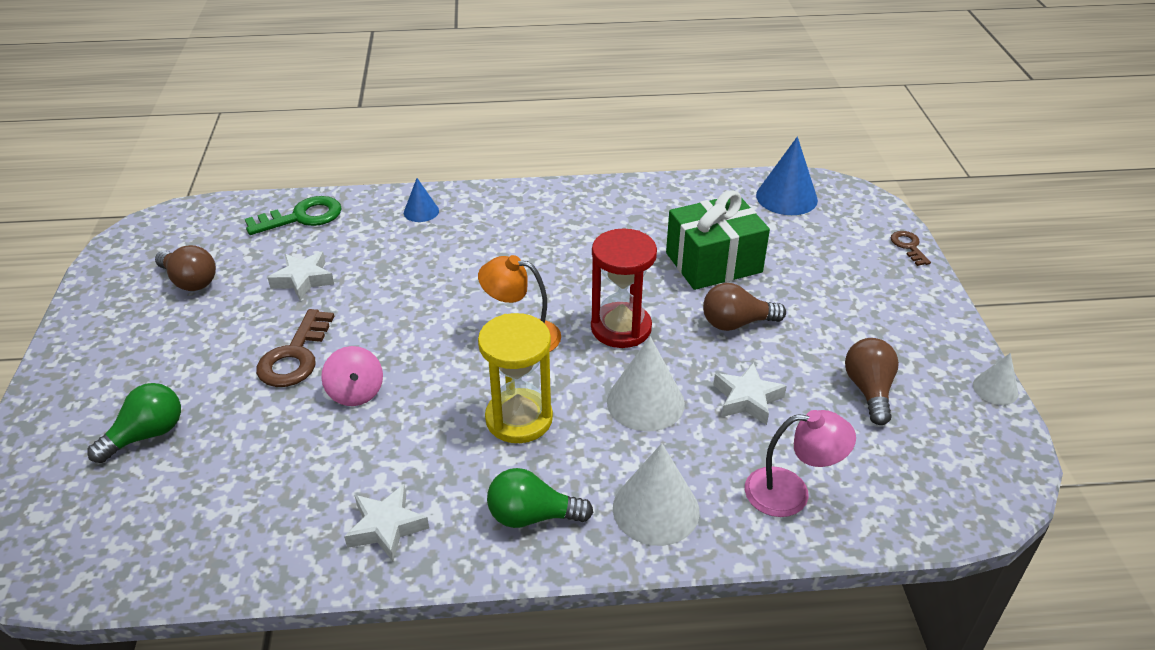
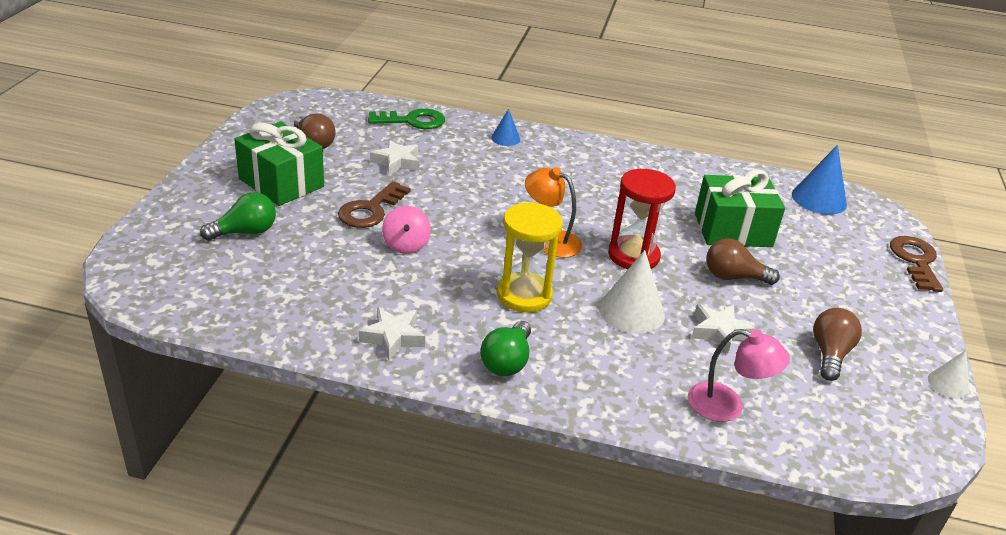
camera: 15 degrees right, 5 degrees down
(168, 349) = (281, 183): none -> green gift
(532, 516) = (507, 362): green light bulb -> green light bulb turned 90 degrees counterclockwise
(656, 509) = (608, 385): white cone -> none
(908, 246) = (915, 261): brown key -> brown key, size x1.77

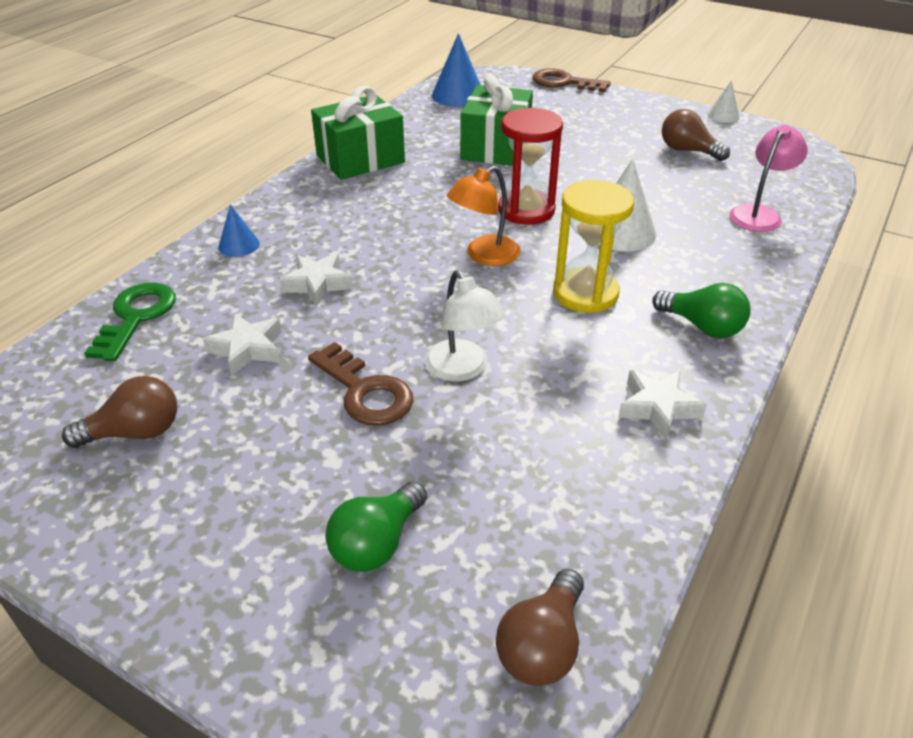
camera: 70 degrees left, 5 degrees up
(245, 232) = (377, 543): green light bulb -> green light bulb turned 135 degrees counterclockwise
(281, 183) = (243, 485): green gift -> green gift (360, 159)
(406, 245) = (462, 369): pink spinning top -> white lamp
(719, 332) = (656, 193): white star -> white star (317, 284)
(733, 277) = (573, 166): brown light bulb -> brown light bulb (542, 645)

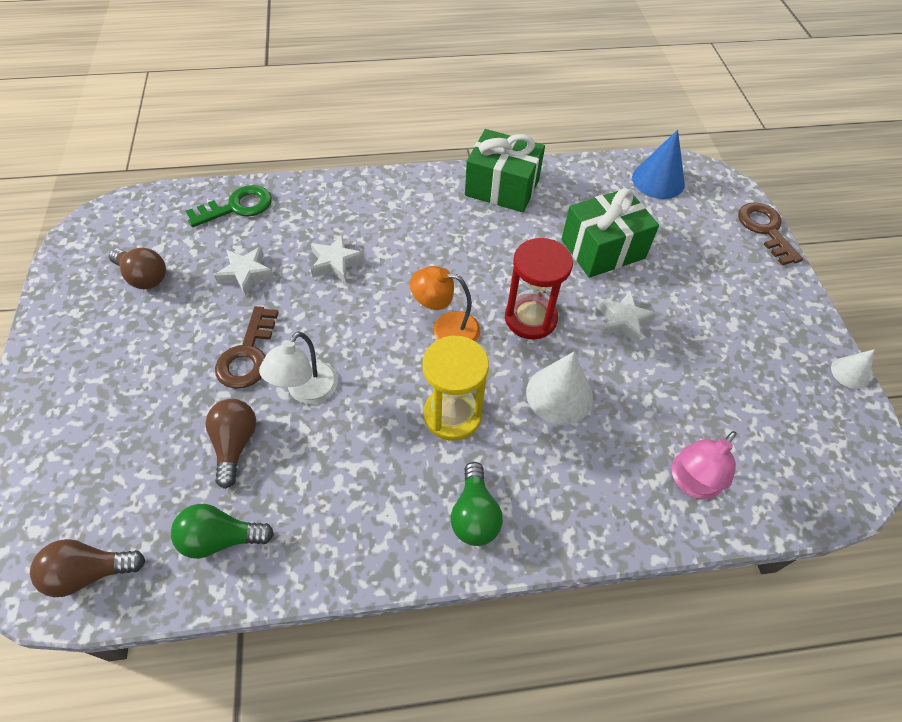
camera: 50 degrees right, 15 degrees up
(239, 245) = (343, 199): blue cone -> none
(377, 543) = (124, 442): green light bulb -> green light bulb (220, 538)
(658, 408) = (349, 531): white star -> white star (623, 320)
(687, 151) = (746, 377): brown light bulb -> brown light bulb (235, 444)
(759, 214) = (691, 482): pink lamp -> pink lamp turned 135 degrees clockwise

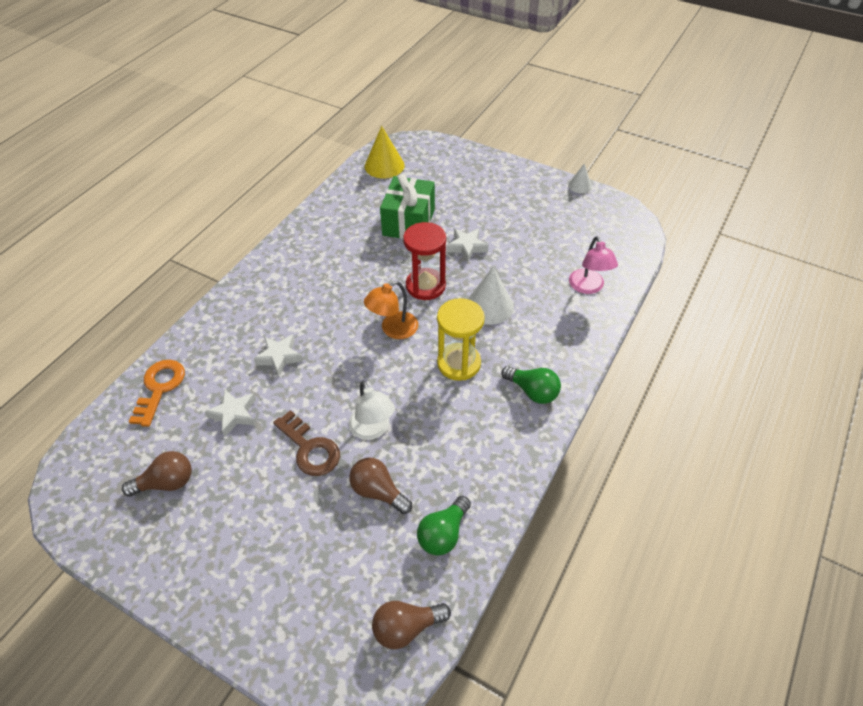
camera: 50 degrees left, 5 degrees down
(90, 572) = (406, 627): brown light bulb -> brown light bulb turned 45 degrees clockwise
(237, 207) = (160, 388): green key -> orange key
(502, 187) = (310, 236): green gift -> none
(658, 180) = (384, 165): blue cone -> yellow cone
(765, 229) = (465, 150): brown key -> none

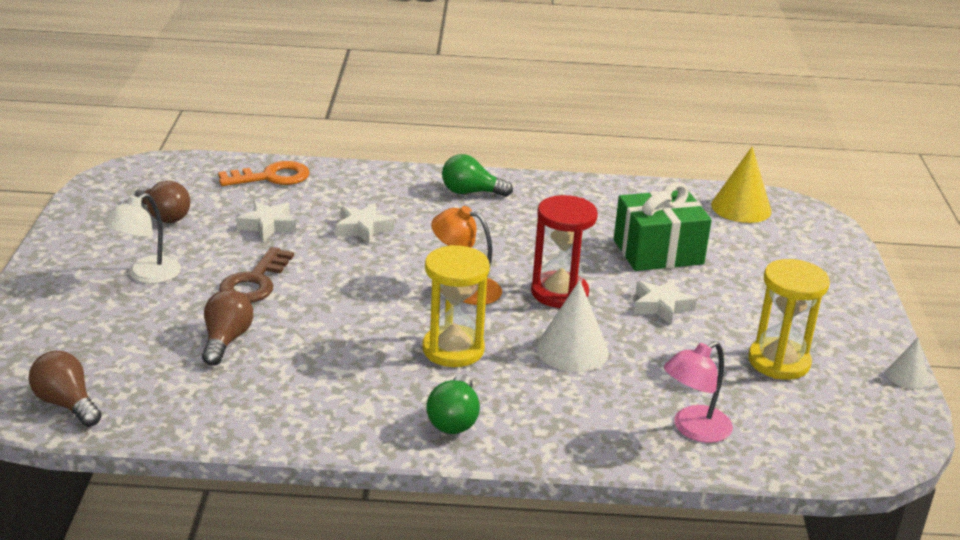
camera: 60 degrees right, 20 degrees down
(373, 430) = (307, 314): white lamp -> white lamp (146, 275)
(443, 534) = (195, 400): green light bulb -> green light bulb (471, 192)
(544, 225) = (779, 362): none -> yellow hourglass

